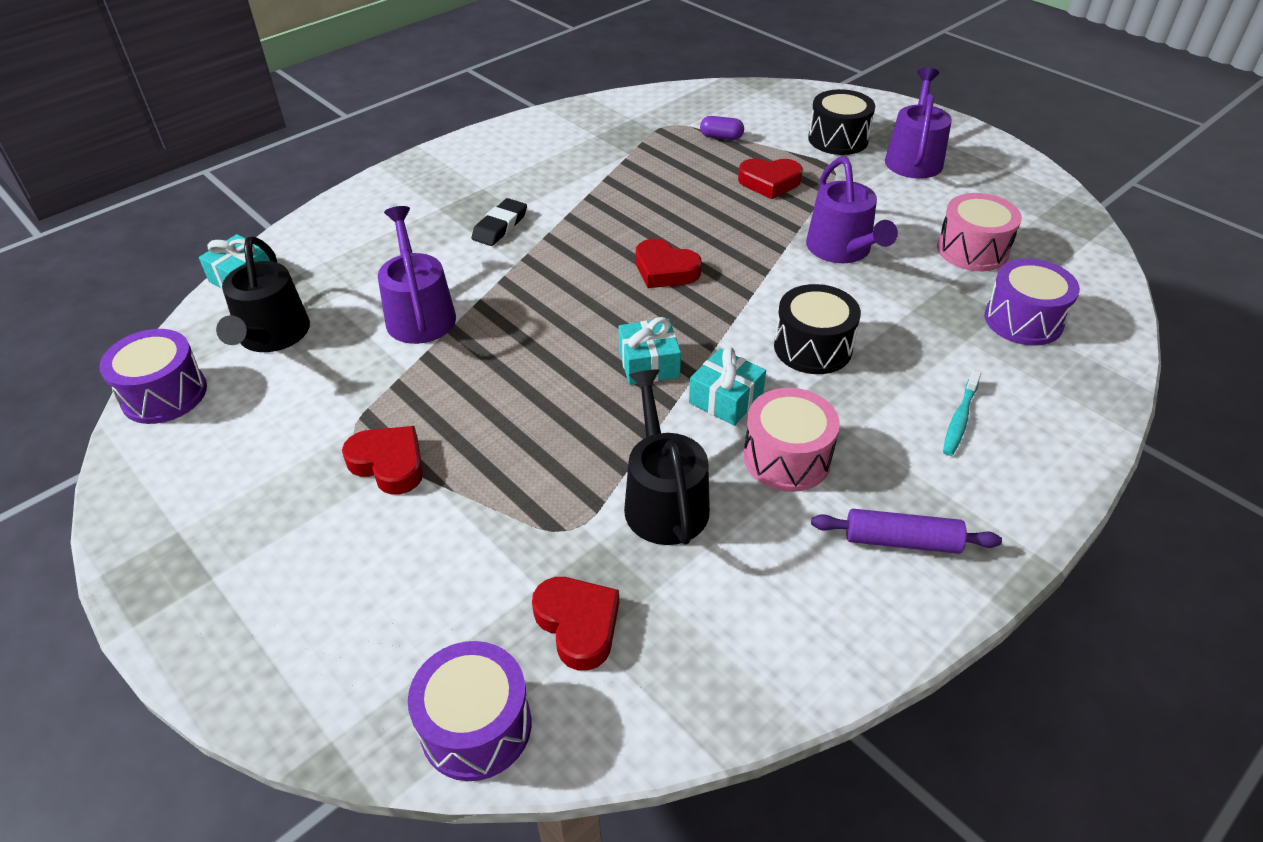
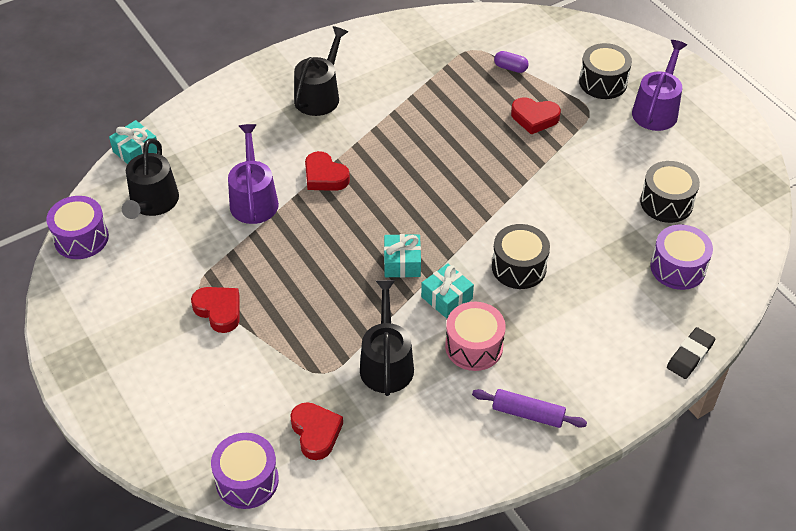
camera: 10 degrees right, 5 degrees up
(488, 189) = (319, 95): none -> black watering can
(500, 226) = (322, 131): black eraser -> black eraser (690, 355)
(665, 270) = (433, 188): red heart -> red heart (324, 176)
(842, 249) = (568, 188): purple watering can -> none
(960, 419) = (599, 337): turquoise toothbrush -> none
(972, 250) = (666, 203): pink drum -> black drum

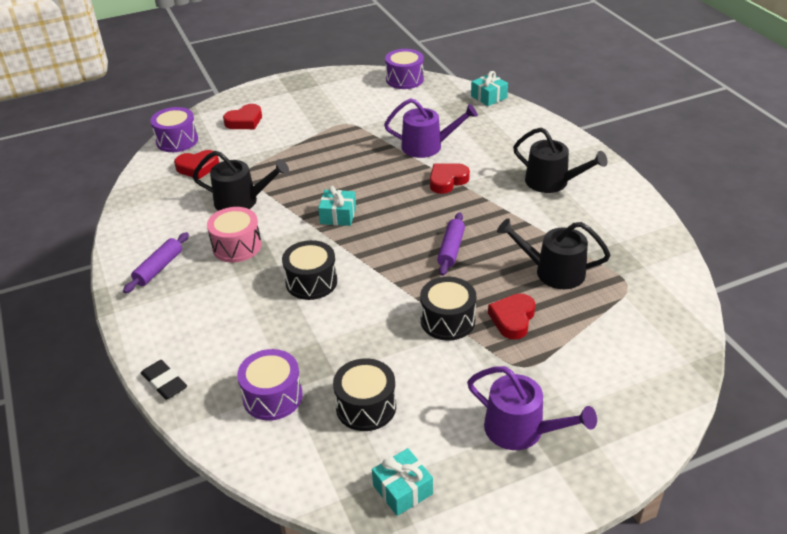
camera: 100 degrees right, 10 degrees down
(153, 203) = (433, 104): black watering can -> black watering can (553, 272)
(219, 311) = (320, 131): red heart -> red heart (244, 121)
(445, 165) = (451, 249): none -> purple rolling pin
(446, 298) = (292, 236): turquoise gift -> turquoise gift (402, 489)
(510, 68) = (597, 311): purple capsule -> none
(603, 82) = (573, 387): black drum -> black drum (447, 320)

